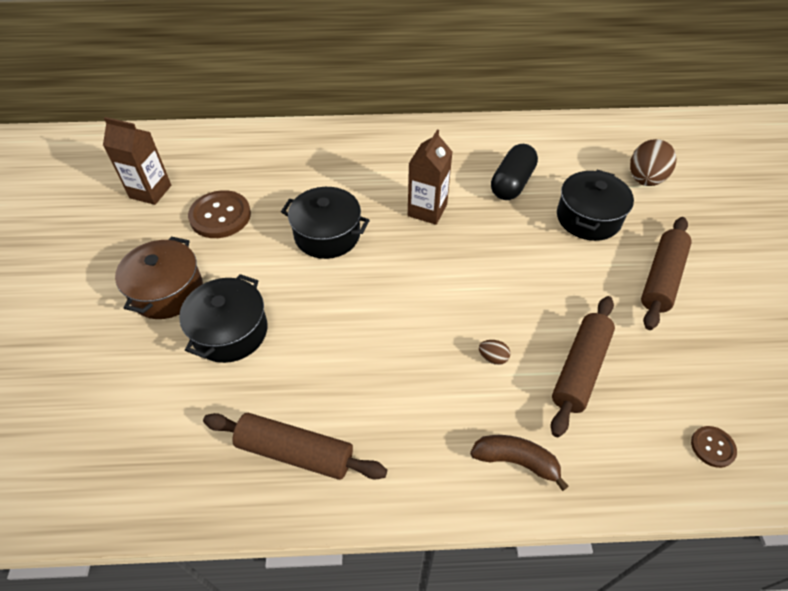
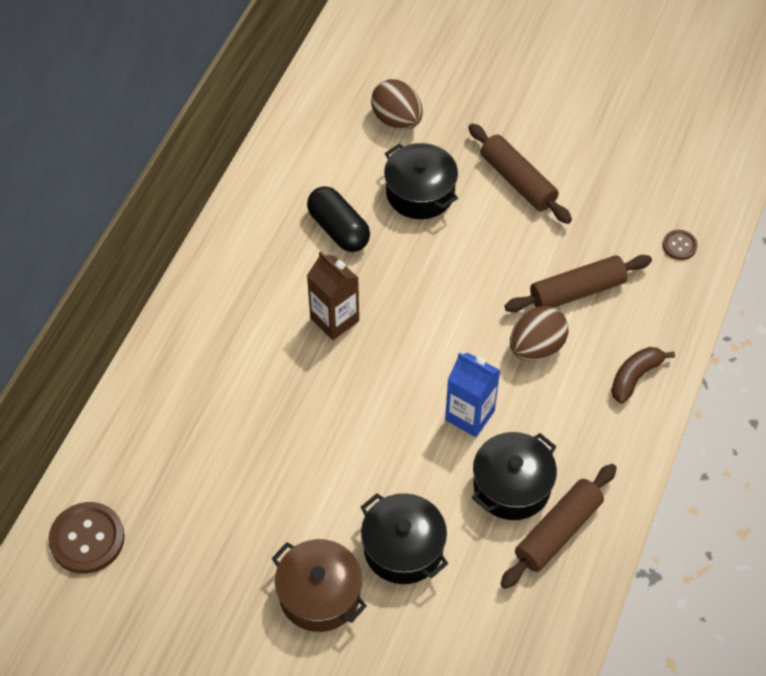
camera: 65 degrees left, 5 degrees up
(150, 191) = (146, 581): brown carton -> none
(220, 216) = (232, 516): brown button -> brown button (87, 539)
(327, 235) = (319, 422): black pot -> black pot (512, 486)
(388, 331) = (470, 415): none -> blue carton
(493, 358) = (536, 347): brown egg -> brown egg, size x2.21
(580, 369) = (577, 291): brown rolling pin -> brown rolling pin turned 75 degrees counterclockwise

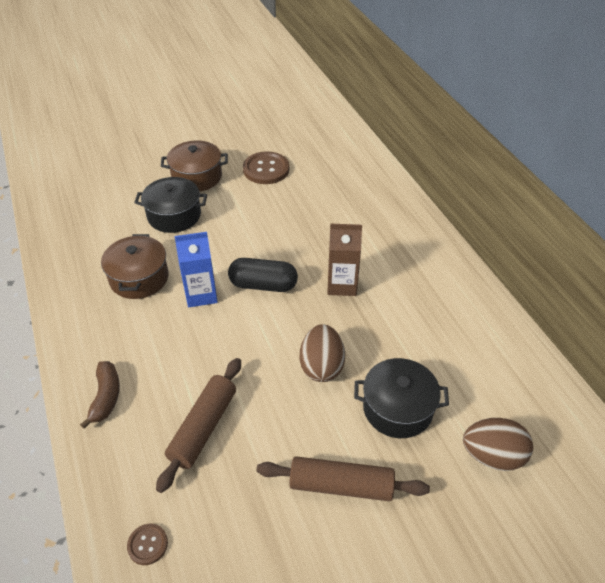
camera: 135 degrees right, 10 degrees down
(87, 539) = (326, 132): brown button -> brown button (266, 169)
(339, 229) = (412, 337): black capsule -> black capsule (263, 285)
(512, 486) = (139, 278): black pot -> brown pot
(536, 347) = (197, 364): brown egg -> brown egg (321, 366)
(558, 531) = (90, 275): brown rolling pin -> none

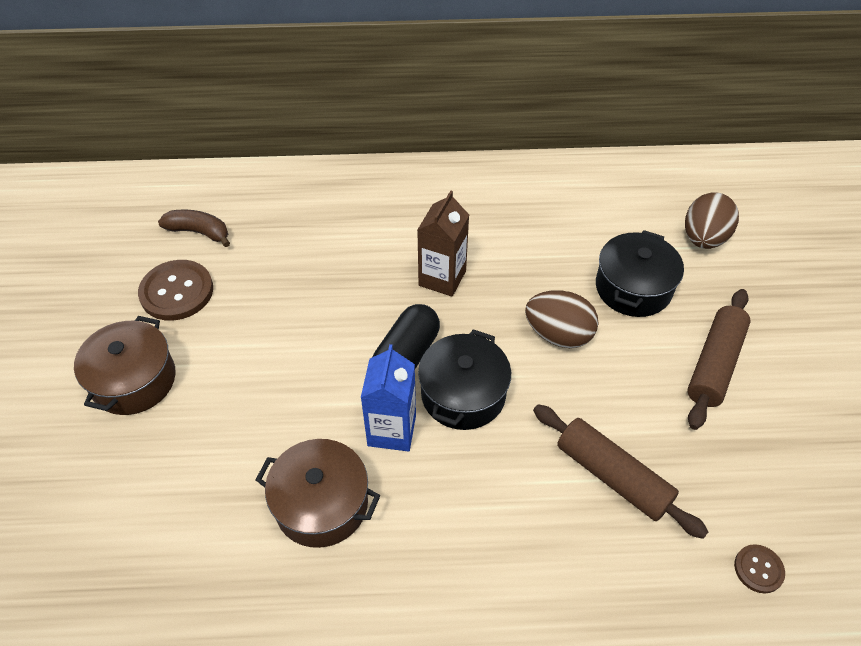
camera: 70 degrees left, 5 degrees up
(106, 397) = (533, 585): brown banana -> brown banana (199, 232)
(174, 215) = (207, 430): black pot -> black pot (463, 394)

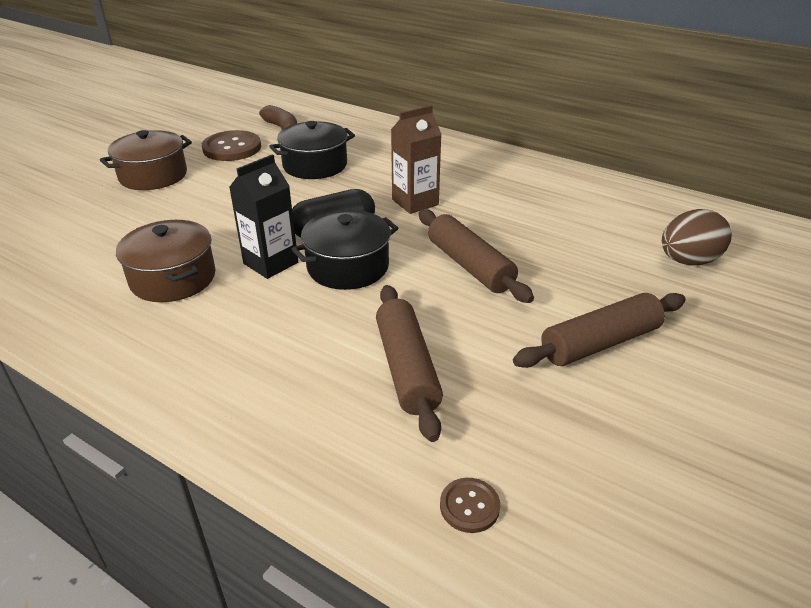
camera: 35 degrees right, 15 degrees down
(392, 430) = (271, 263): blue carton -> black carton
(558, 335) = (469, 266): brown egg -> brown rolling pin
(633, 288) = (575, 265): black pot -> black pot (315, 165)

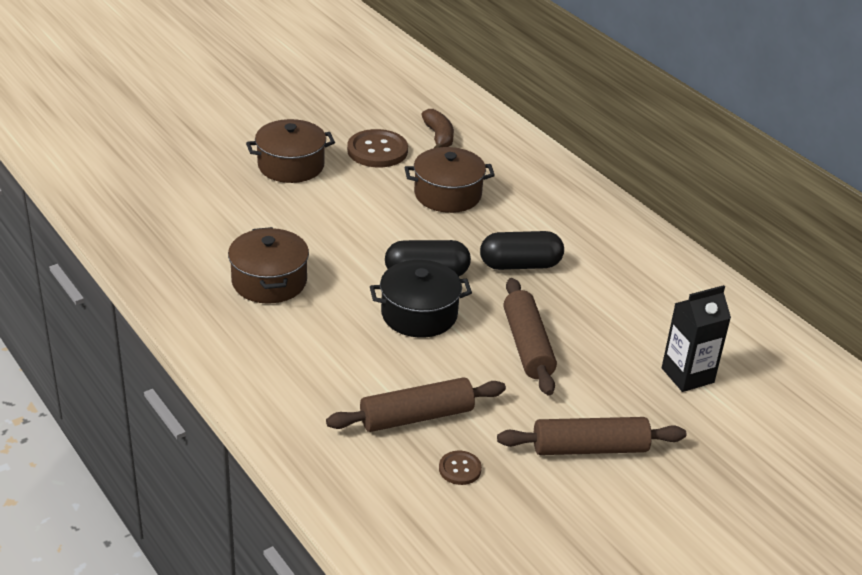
camera: 20 degrees right, 0 degrees up
(271, 263) = (355, 291): black carton -> black carton (687, 375)
(315, 165) = (447, 194): black pot -> brown pot
(407, 368) = (416, 417): brown rolling pin -> brown rolling pin turned 60 degrees clockwise
(415, 202) = (520, 265): brown carton -> black capsule
(469, 506) = (401, 524): brown button -> brown button (460, 469)
(688, 261) = (738, 403): brown egg -> none

